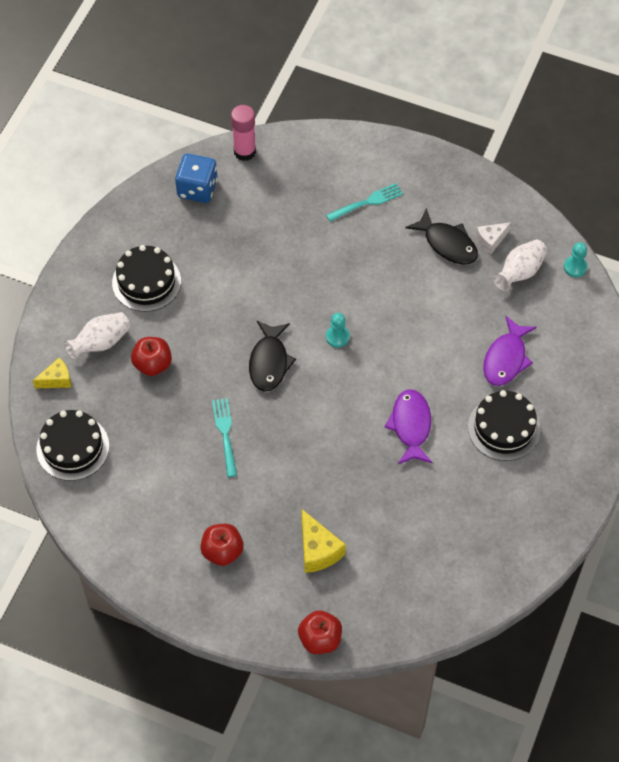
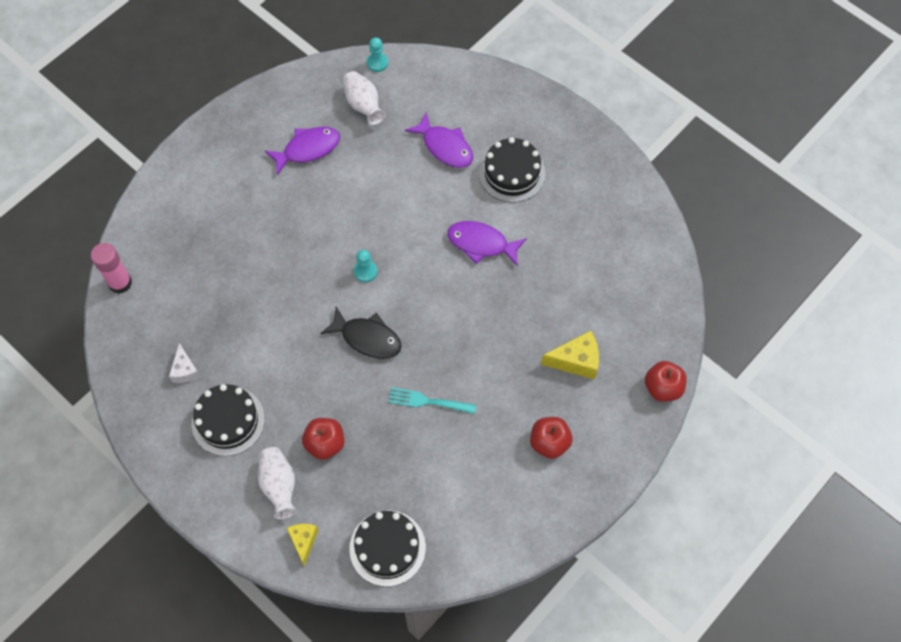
camera: 70 degrees left, 5 degrees up
(197, 189) = (141, 339): blue dice -> none
(367, 202) = (232, 198): turquoise fork -> none
(447, 243) = (308, 149): black fish -> purple fish
(491, 240) = (321, 115): white cheese -> white cheese (185, 370)

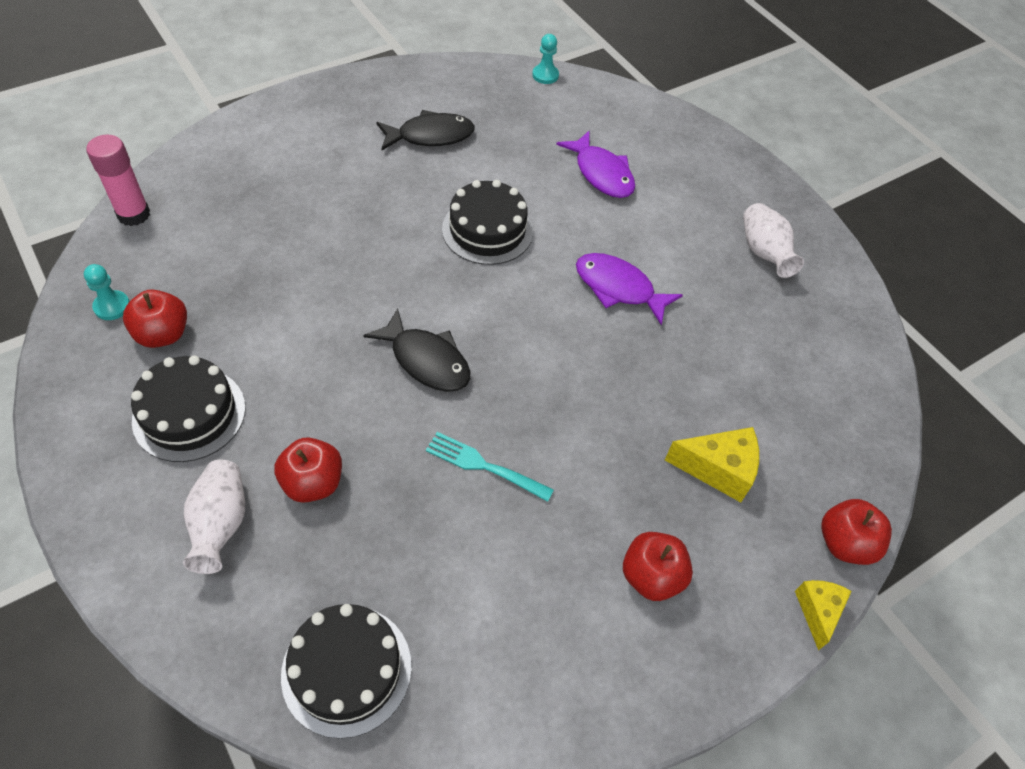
camera: 10 degrees right, 10 degrees down
(185, 370) = (163, 334): white cheese -> red apple
(303, 541) = (220, 620): yellow cheese -> yellow cheese (817, 611)
(308, 149) = (430, 136): purple fish -> black fish
(363, 105) = (514, 110): white vase -> white vase (764, 252)
(365, 271) = (453, 281): turquoise pawn -> turquoise pawn (112, 306)
(512, 173) = (680, 221): black cake -> black cake (487, 230)

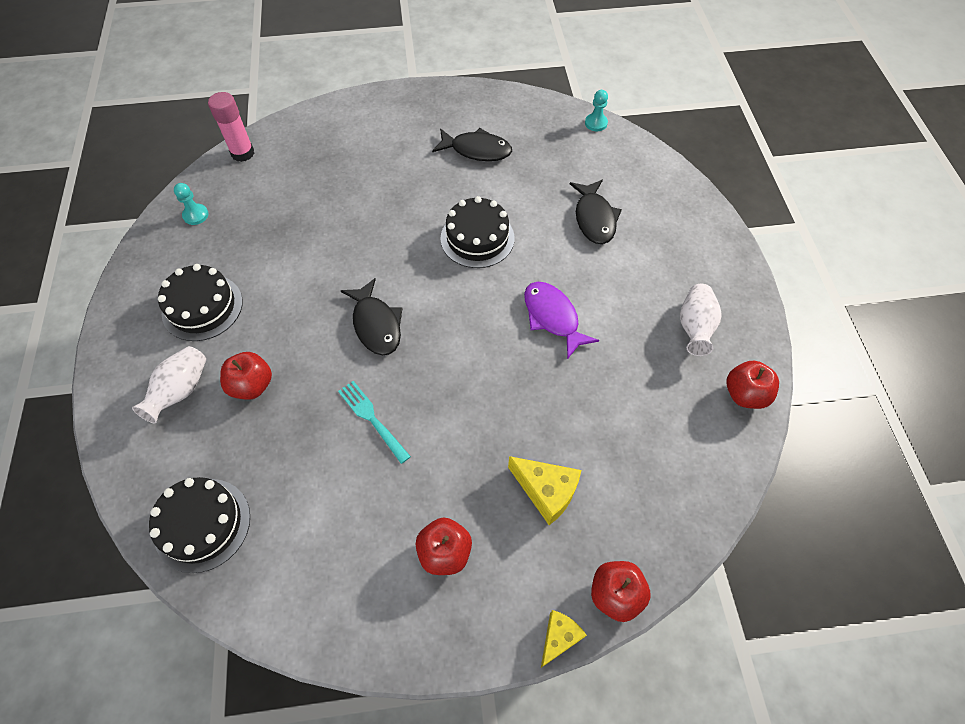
camera: 30 degrees right, 5 degrees up
(163, 334) = (216, 245): red apple -> red apple (745, 394)
(601, 173) = (594, 218): purple fish -> black fish

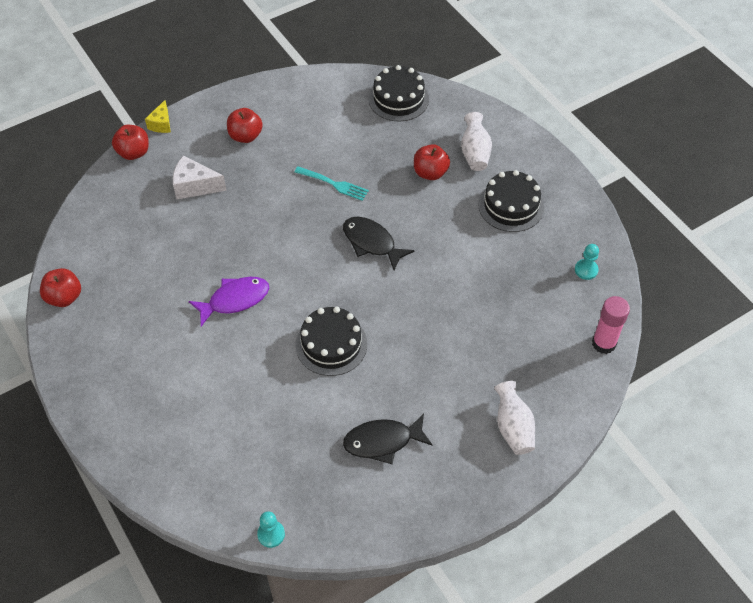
camera: 155 degrees right, 5 degrees down
(546, 492) = (195, 186): yellow cheese -> white cheese
(553, 317) = (235, 300): purple fish -> purple fish turned 60 degrees counterclockwise
(594, 218) = (231, 408): black fish -> none
(694, 327) = (113, 336): white vase -> white vase (513, 428)

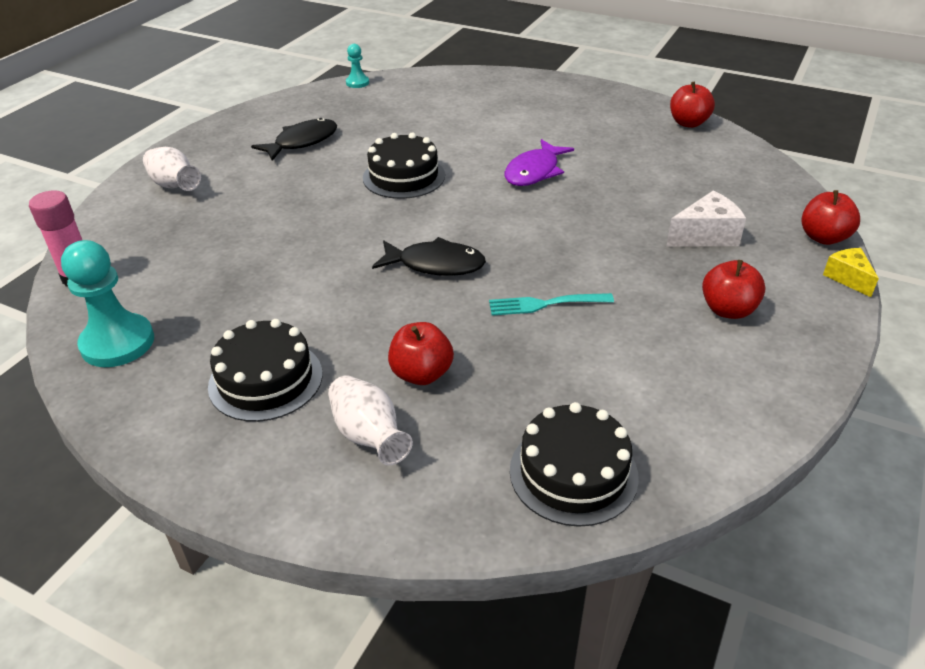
camera: 150 degrees right, 15 degrees down
(586, 270) = (118, 343): turquoise pawn -> turquoise pawn, size x1.94

